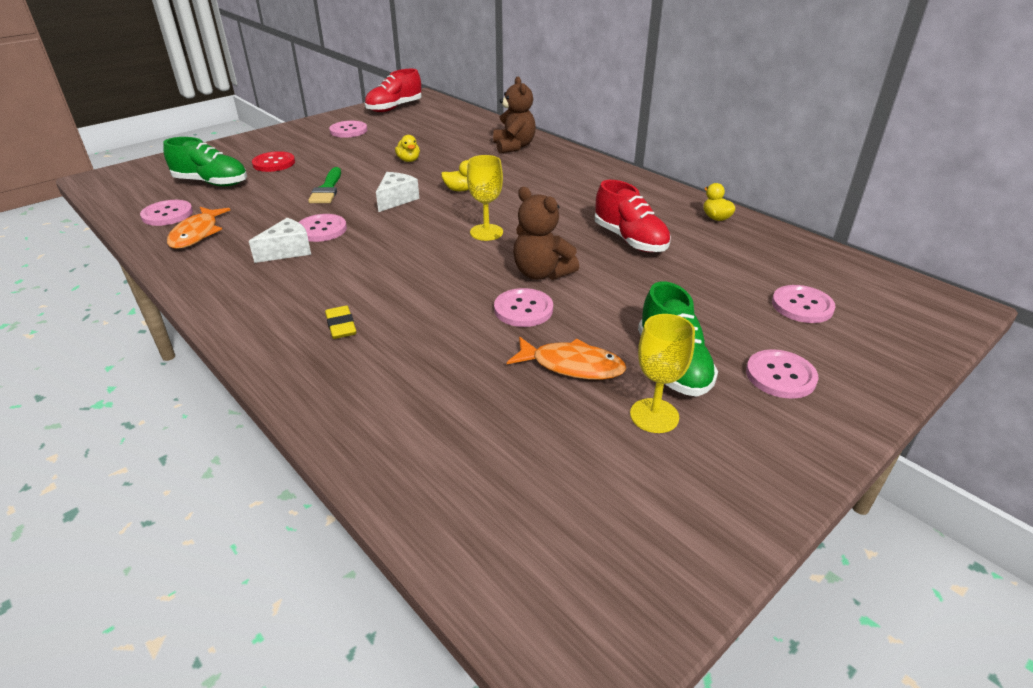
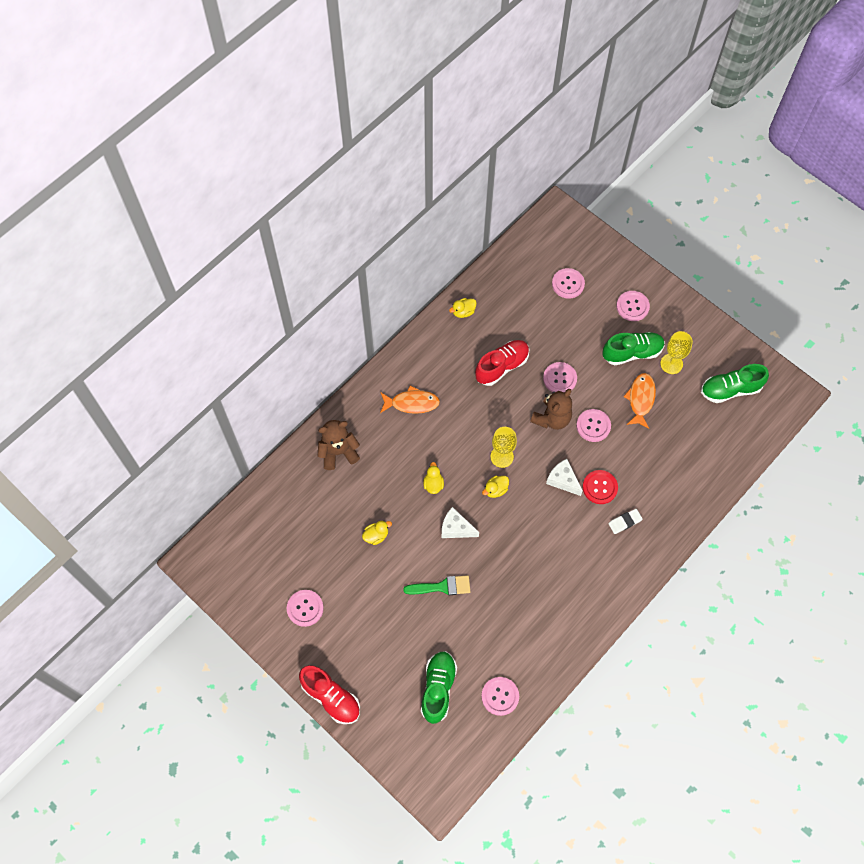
camera: 95 degrees left, 30 degrees up
(197, 234) = (528, 657): orange fish -> orange fish (412, 403)
(274, 163) = (391, 651): red button -> red button (600, 487)
(287, 251) = (544, 583): white cheese -> white cheese (563, 480)
(321, 229) = (511, 569): pink button -> pink button (559, 378)
(341, 326) = (625, 522): yellow eraser -> white eraser
(394, 108) = (235, 580): red shoe -> red shoe (331, 697)
(438, 226) = (495, 490): none -> yellow duck
(593, 507) = (730, 389): none -> green shoe

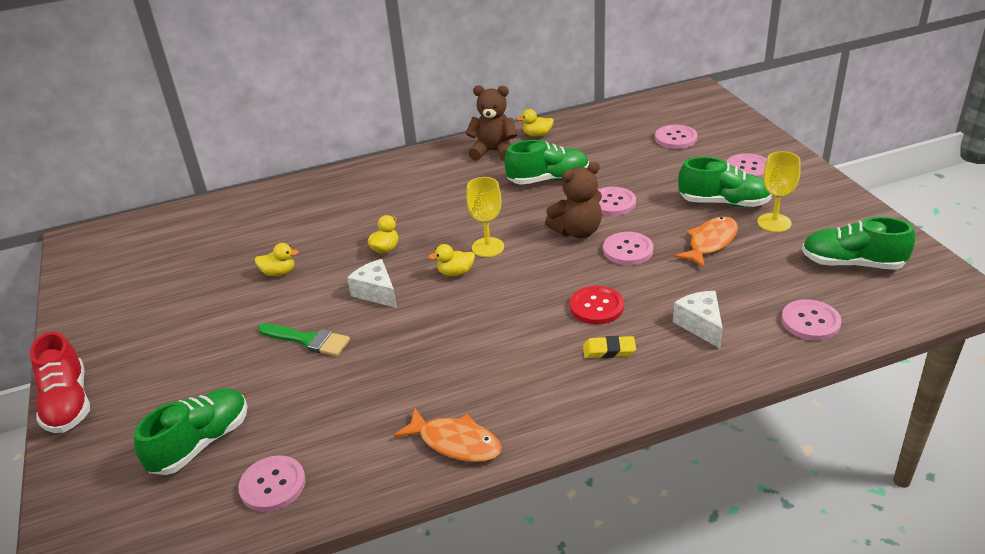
camera: 30 degrees right, 30 degrees down
(305, 608) = (136, 310): pink button -> pink button (810, 322)
(338, 452) = (307, 199): brown teddy bear -> brown teddy bear (494, 152)
(412, 403) = (421, 183): orange fish -> orange fish (455, 442)
(502, 366) = (548, 179): red shoe -> green shoe
(563, 480) = (550, 287): white cheese -> white cheese (700, 325)
(625, 522) = (609, 350): white eraser -> yellow eraser

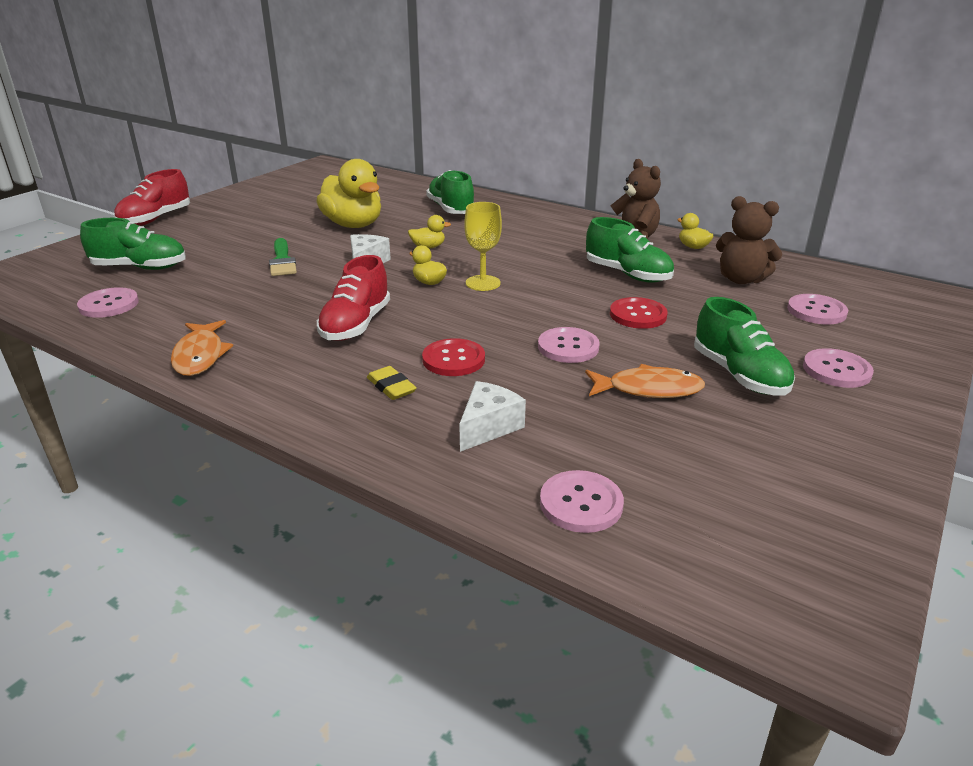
camera: 50 degrees right, 5 degrees down
(279, 272) = (353, 225): yellow duck -> yellow duck, size x2.26
(491, 336) = (355, 325): none -> red shoe
(577, 231) = (563, 313): brown teddy bear -> brown teddy bear (741, 279)
(612, 203) = (638, 315): pink button -> red button
(774, 223) = (751, 419): yellow goblet -> none
(852, 263) = (751, 505): green shoe -> green shoe (451, 209)

